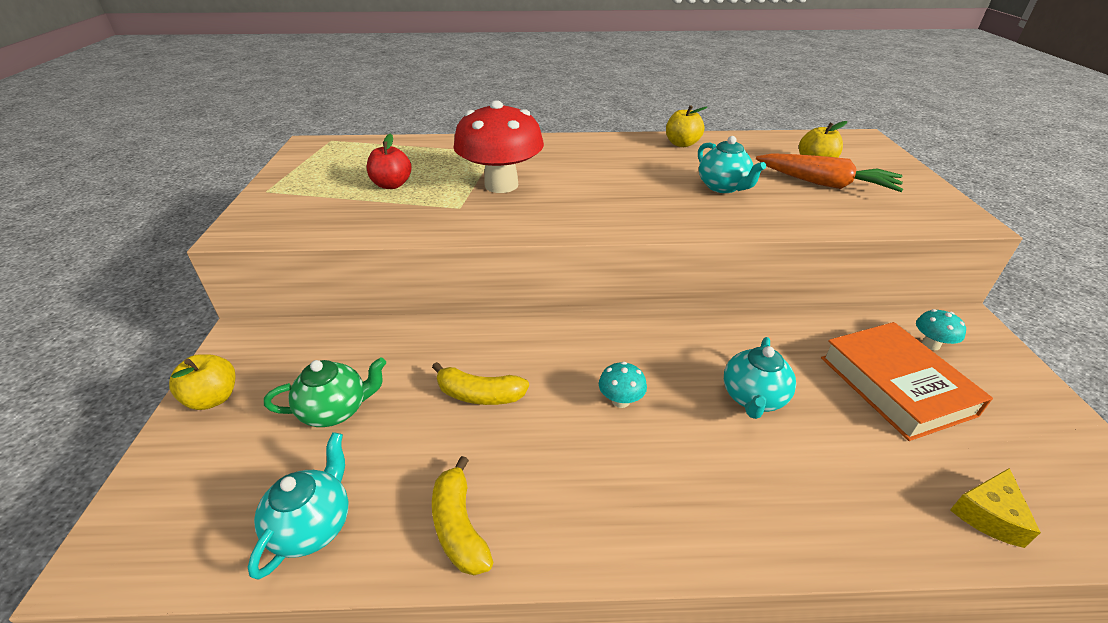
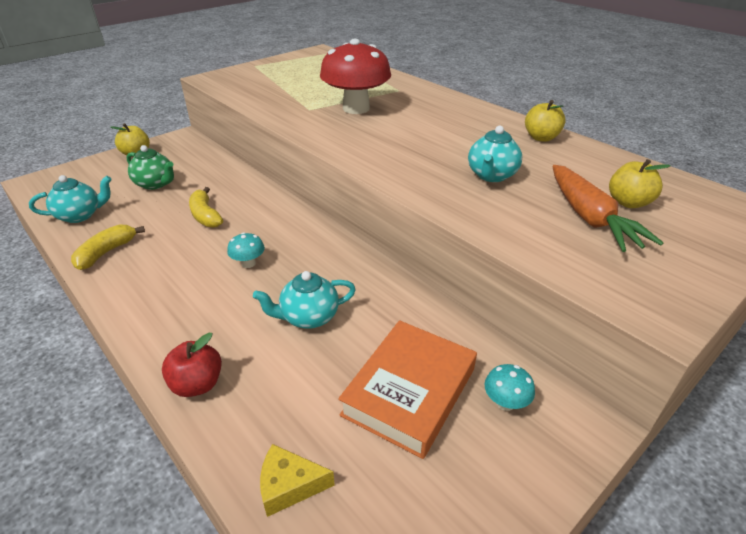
camera: 50 degrees right, 0 degrees up
(392, 185) = (307, 85): red apple -> red apple (197, 384)

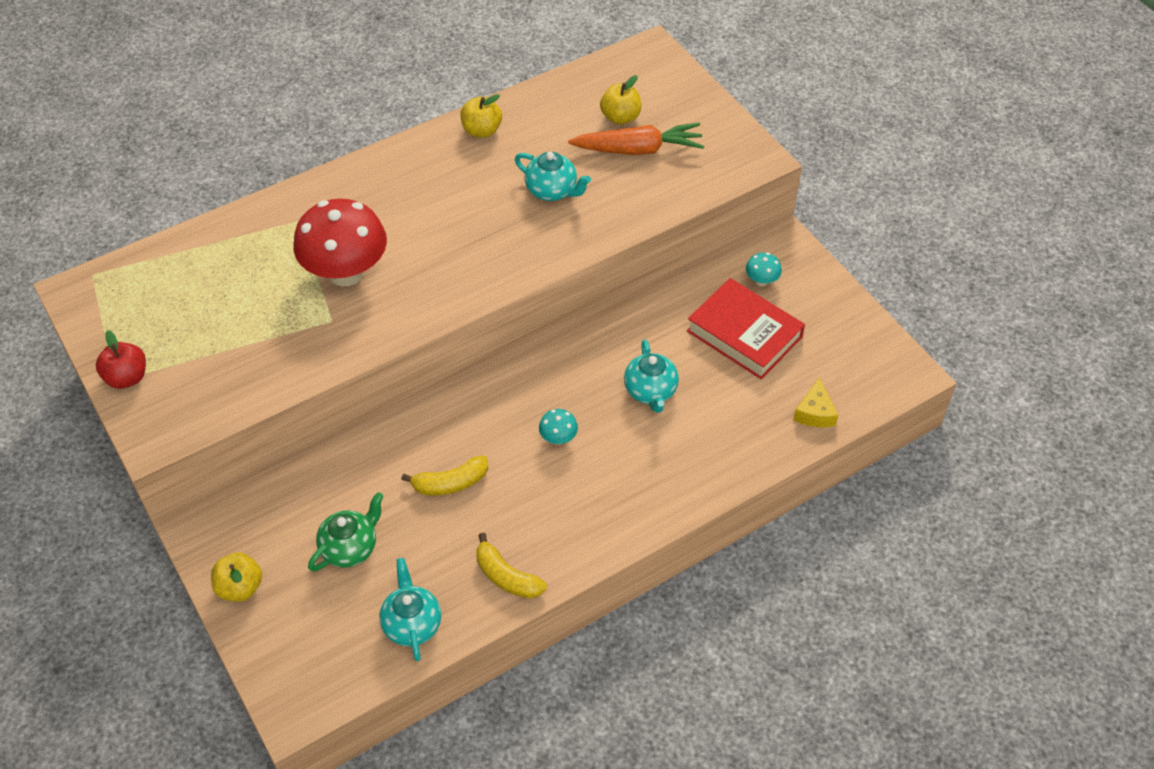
camera: 80 degrees left, 15 degrees up
(197, 384) = (718, 472): red apple -> red apple (127, 377)
(409, 391) = (744, 334): orange book -> red book

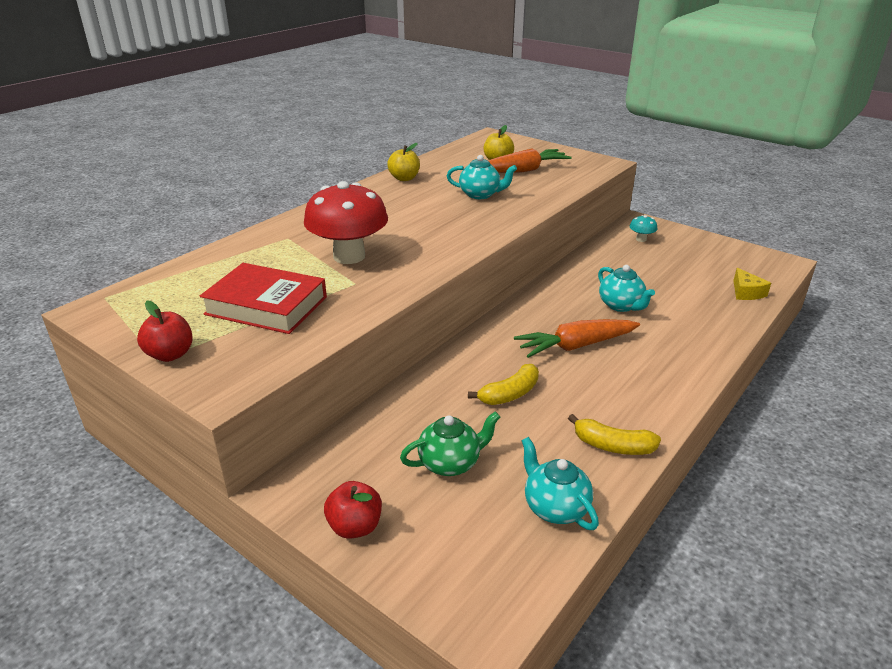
camera: 20 degrees left, 20 degrees down
(240, 587) = (355, 526): yellow apple -> red apple
(350, 548) = (450, 463): green teapot -> green teapot turned 45 degrees clockwise
(558, 438) = (575, 346): turquoise mushroom -> orange carrot
(744, 334) = (656, 265): red book -> red book (266, 305)

